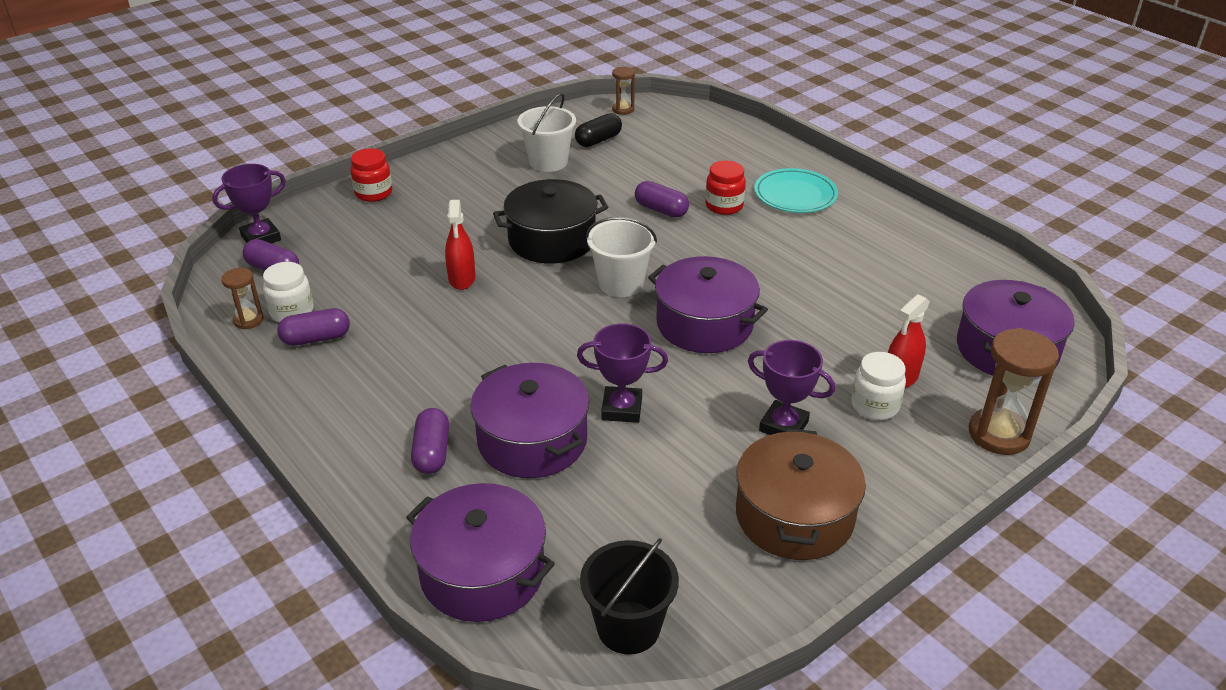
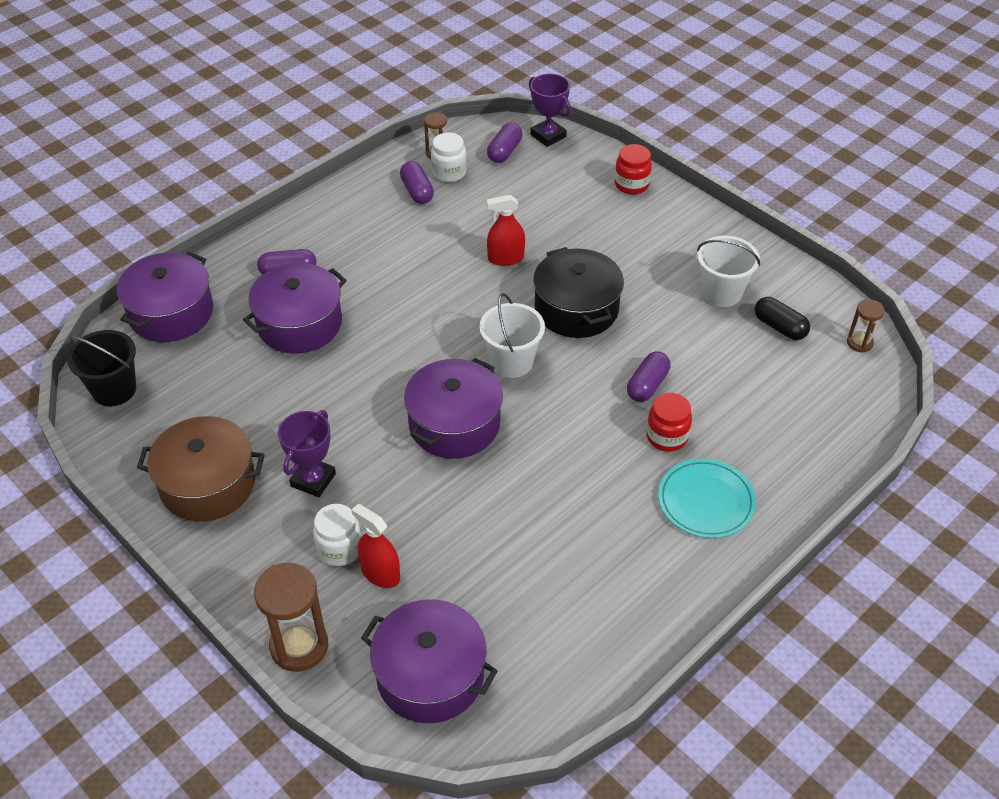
camera: 85 degrees right, 10 degrees up
(622, 409) = (336, 373): purple trophy -> none

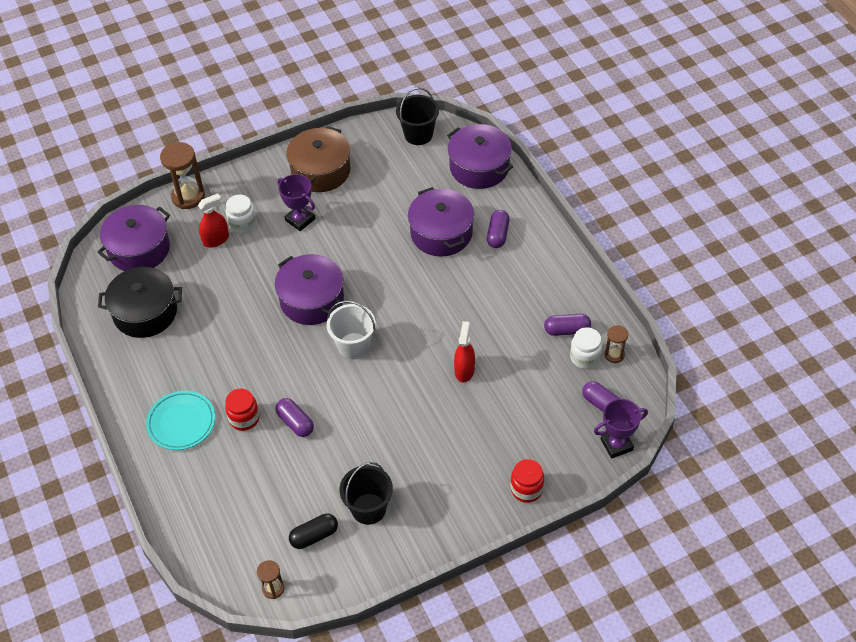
camera: 110 degrees right, 5 degrees up
(576, 309) = (390, 401): black pot -> black pot (145, 312)
(721, 292) = (368, 509): white bucket -> black bucket

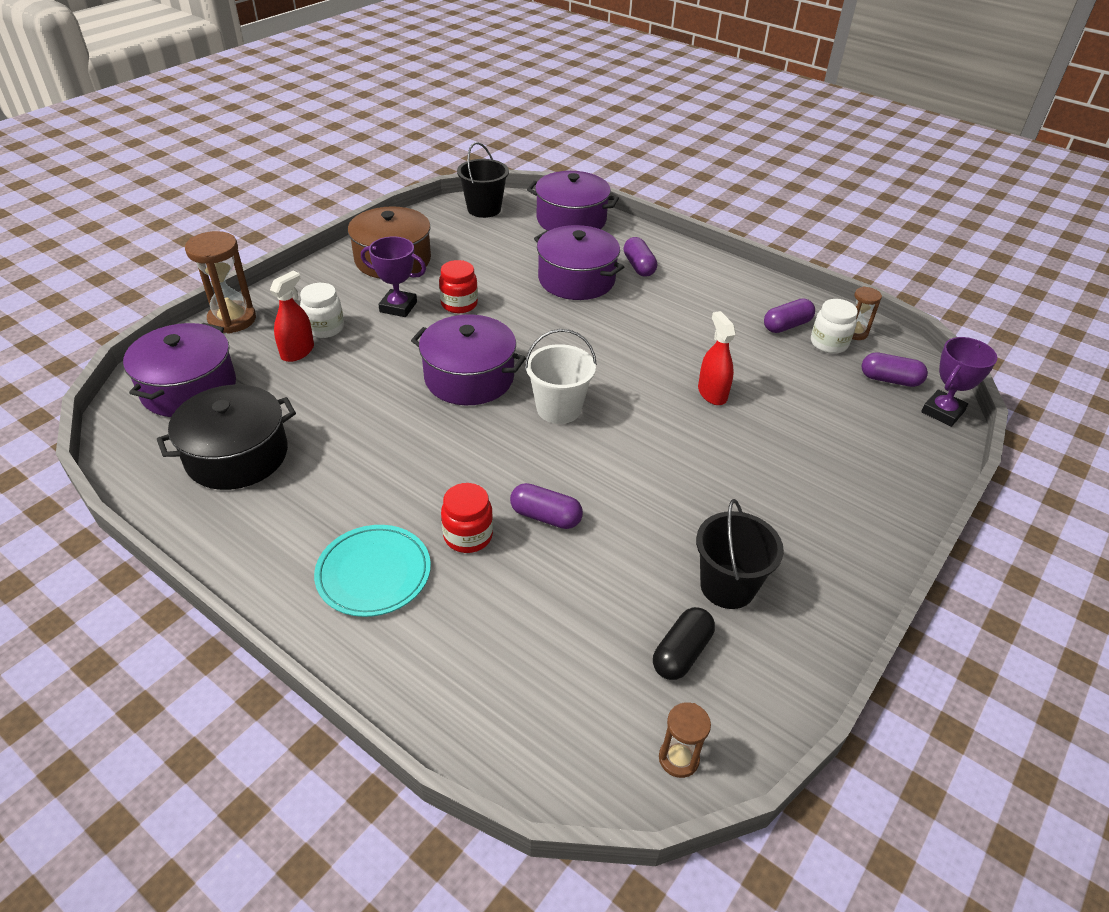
camera: 30 degrees left, 10 degrees down
(526, 489) = (895, 490): red jar -> red jar (459, 304)

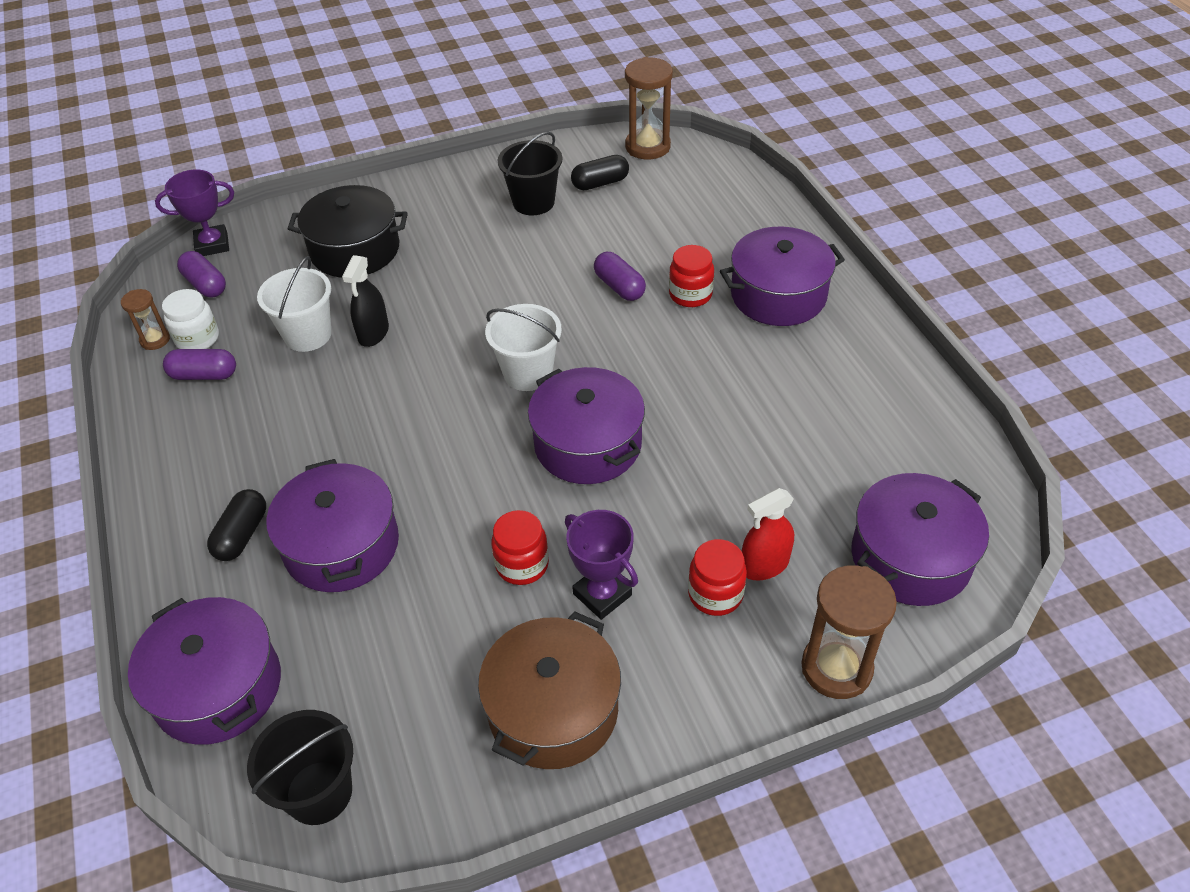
camera: 145 degrees left, 5 degrees up
(237, 455) = (868, 443): black pot -> black pot (355, 250)
(325, 328) = (715, 594): white jar -> red jar
(373, 573) = (778, 295): turquoise plate -> purple pot
(639, 266) = (242, 535): purple capsule -> black capsule
(678, 758) = (647, 147): brown hourglass -> brown hourglass, size x1.82
(712, 393) = (373, 333): red spray bottle -> black spray bottle
(758, 374) = (307, 335): none -> white bucket

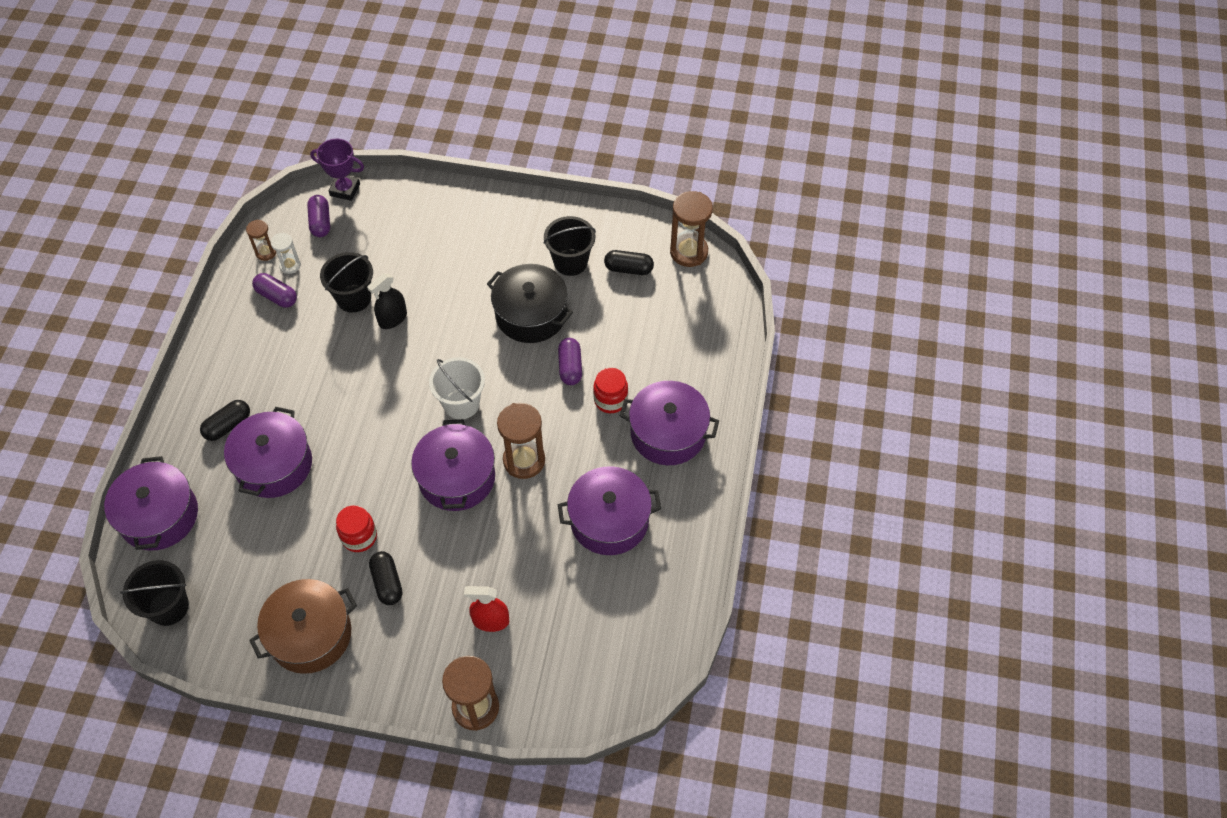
camera: 30 degrees right, 10 degrees up
(197, 339) = (290, 265): white jar -> white hourglass
(307, 335) = (354, 298): white bucket -> black bucket
(355, 250) = (427, 242): black pot -> black pot (531, 314)
(602, 594) = (387, 583): purple trophy -> black capsule
(650, 391) = (524, 460): none -> brown hourglass
(715, 594) = (448, 621): red jar -> none
(910, 557) = (578, 669): purple pot -> purple pot (609, 520)

